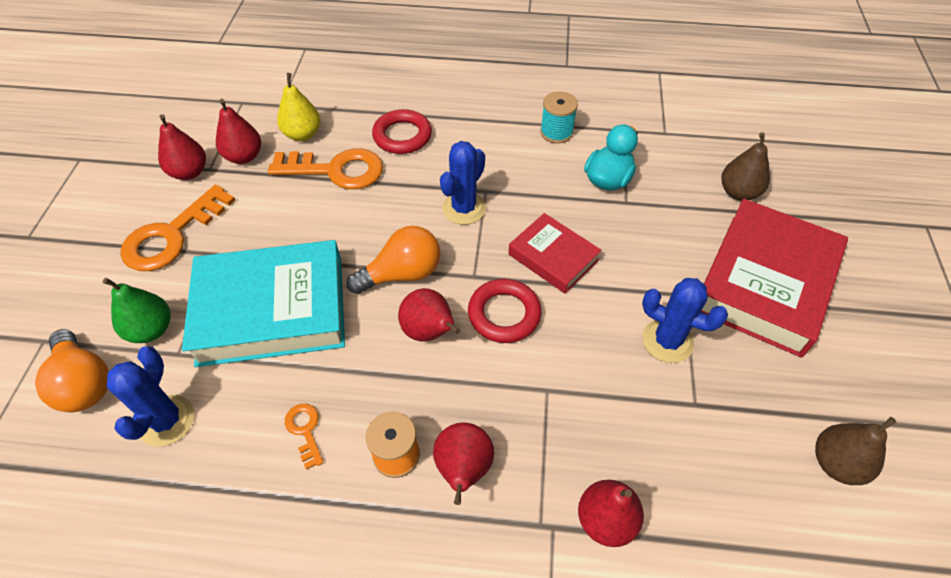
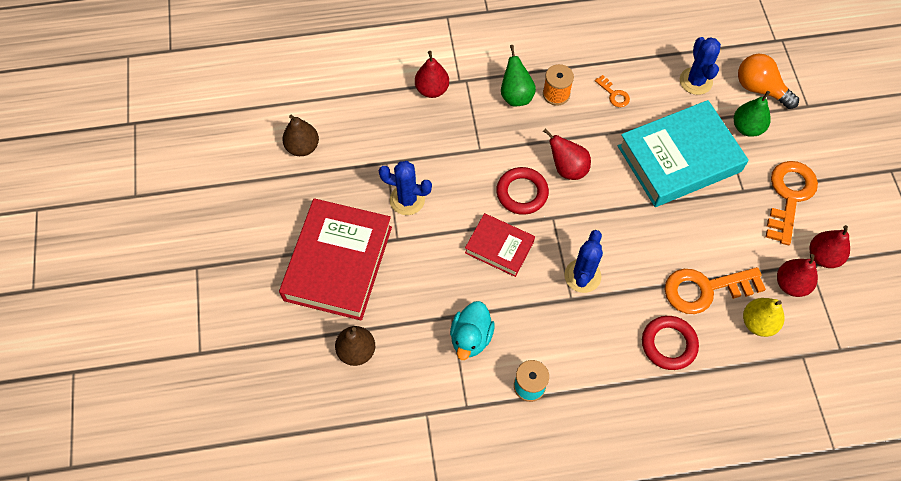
camera: 165 degrees right, 10 degrees up
(402, 274) = (604, 206): orange light bulb -> none
(463, 469) = (516, 96): red pear -> green pear

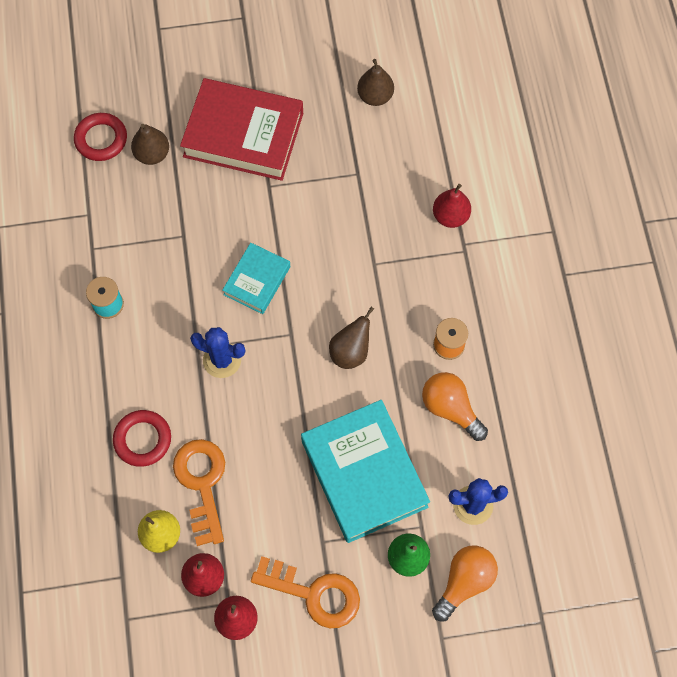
camera: 90 degrees right, 5 degrees up
(407, 200) = (313, 194): blue cactus -> none
(471, 337) = (160, 253): turquoise duck -> none
(499, 247) = (257, 280): red book -> turquoise book
(516, 96) = (445, 302): green pear -> none
(522, 193) = (320, 304): red ring -> red ring (101, 139)
(567, 168) = (350, 352): red pear -> brown pear
(614, 94) = (450, 408): orange key -> orange light bulb

